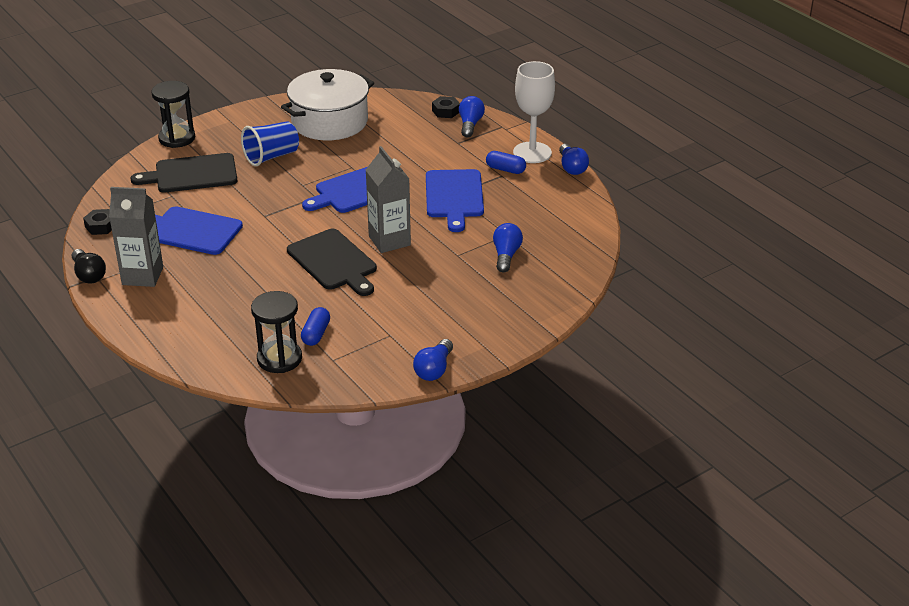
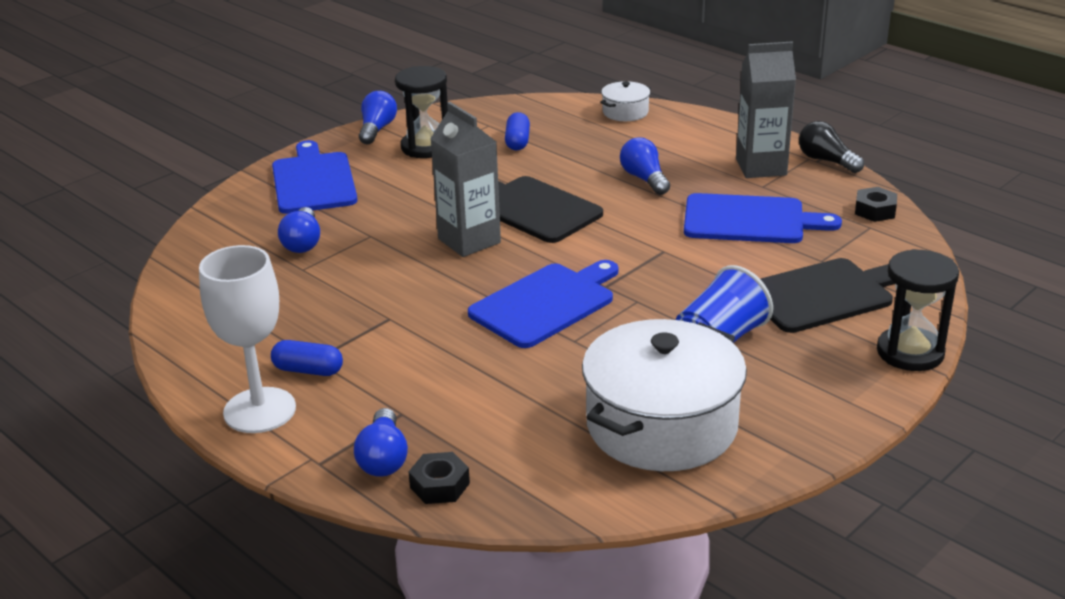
camera: 170 degrees right, 5 degrees down
(204, 357) = (625, 112): none -> white pot
(279, 359) = (545, 119): black hourglass -> black hourglass (426, 147)
(454, 196) = (389, 313): blue cutting board -> blue cutting board (313, 181)
(572, 167) = (189, 389): blue light bulb -> blue light bulb (644, 179)

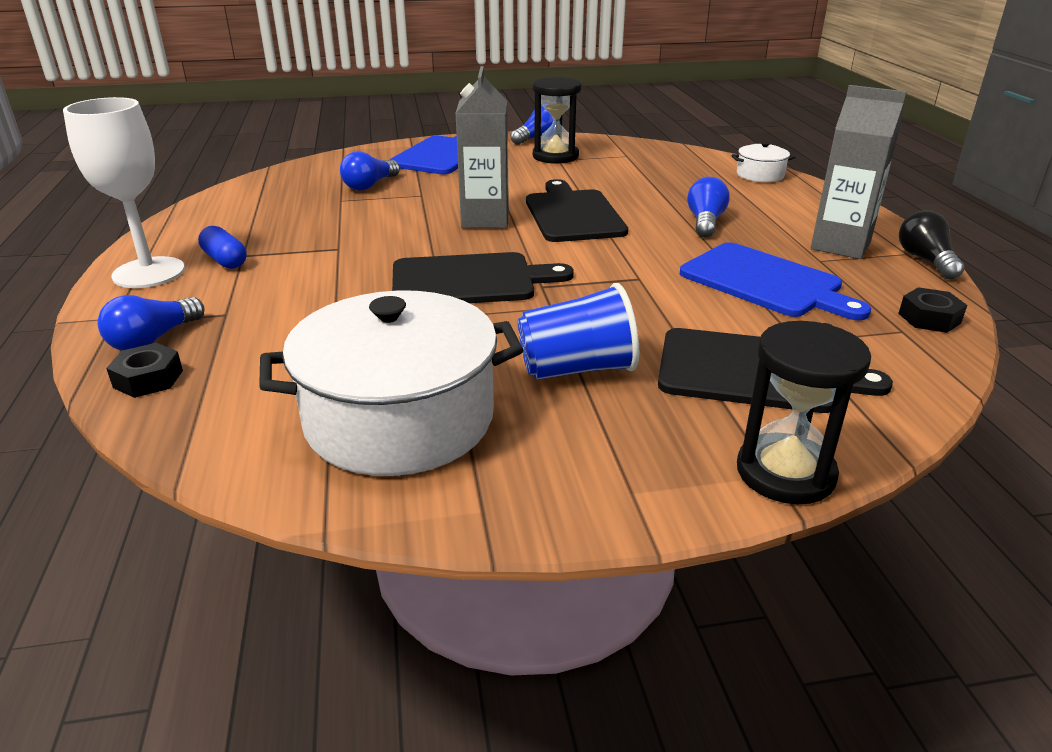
camera: 35 degrees right, 0 degrees up
(517, 141) = (633, 170): blue capsule -> none
(546, 303) = (469, 281): blue cutting board -> black cutting board

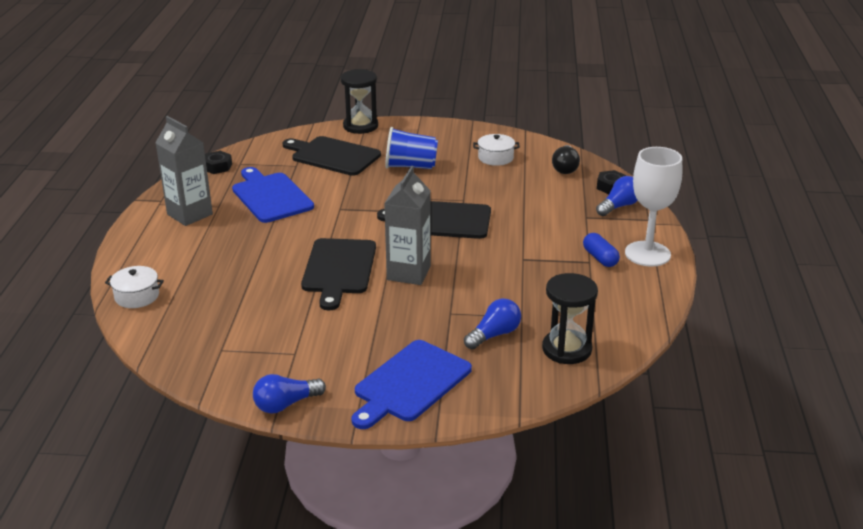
camera: 165 degrees left, 0 degrees up
(399, 419) = (495, 158): white pot -> white pot, size x0.45
(555, 156) = (294, 359): black hourglass -> black hourglass (566, 349)
(705, 222) = (250, 247): blue light bulb -> none
(925, 260) = (158, 197): black light bulb -> black light bulb (565, 168)

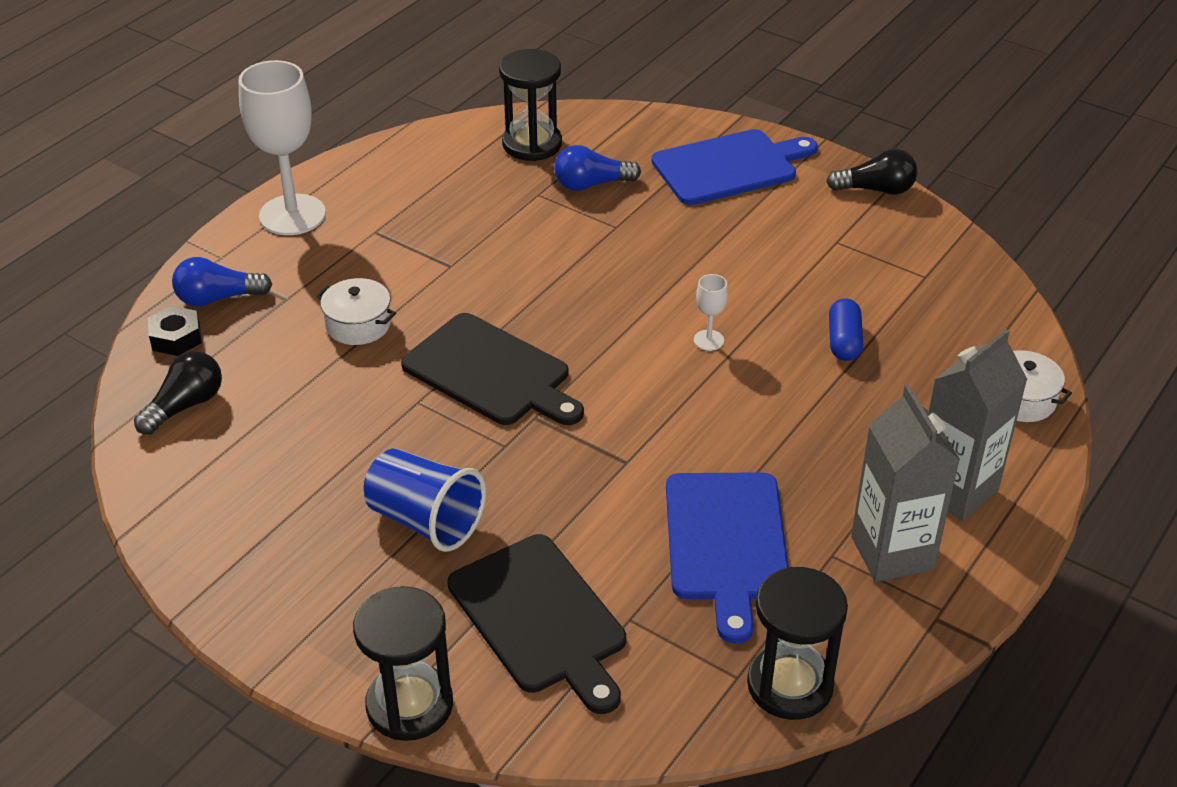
camera: 150 degrees left, 10 degrees up
(217, 167) = (790, 685): black nut -> black hourglass
(286, 404) = (876, 190): blue light bulb -> black light bulb
(339, 269) = (708, 340): black cutting board -> white goblet
(408, 273) = (618, 299): grey carton -> grey carton (955, 489)
(495, 158) = (261, 480): white pot -> white pot (358, 325)
(600, 258) = (356, 231): blue capsule -> blue capsule (844, 341)

